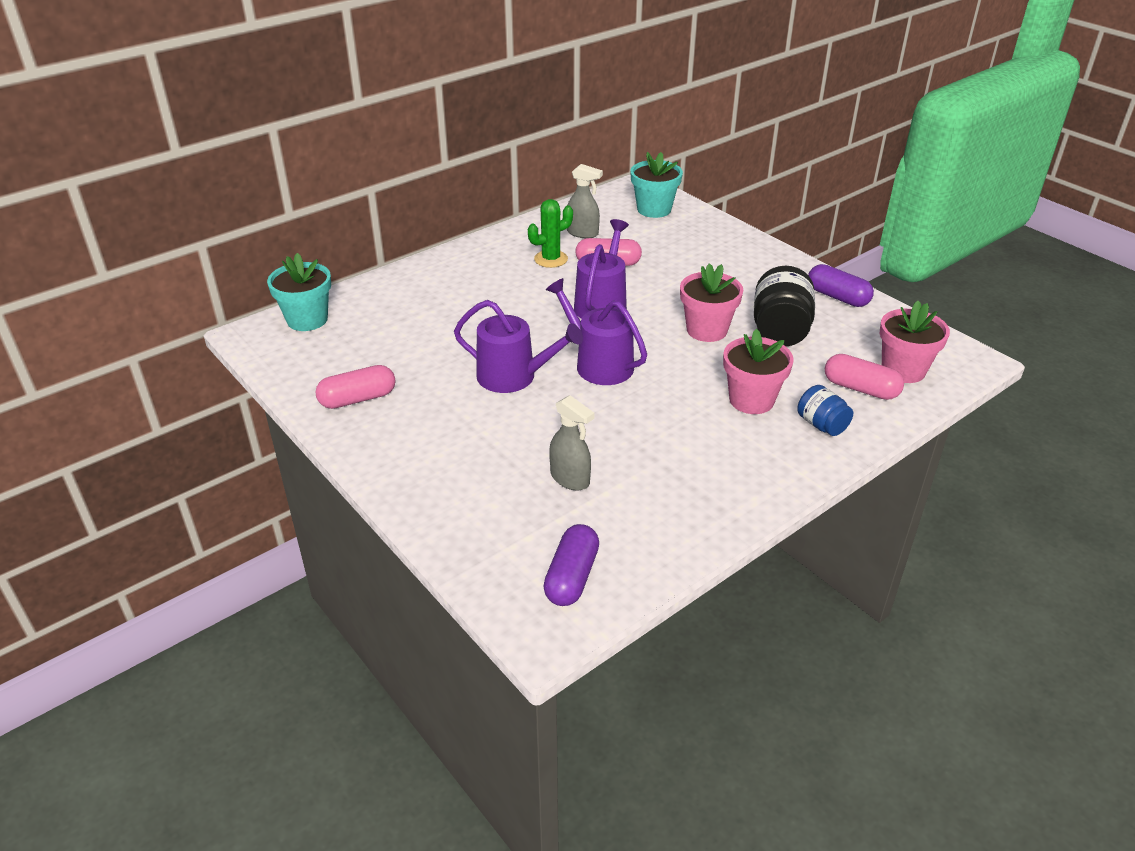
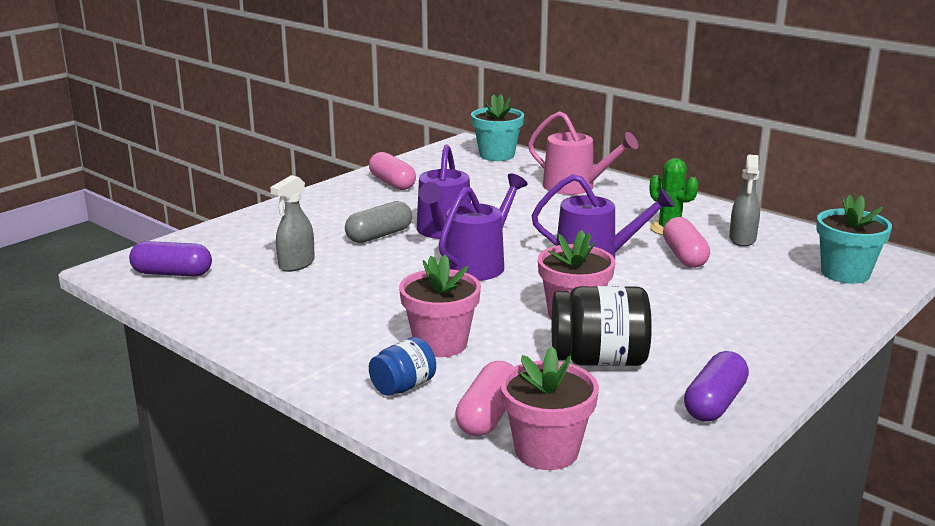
camera: 80 degrees right, 15 degrees down
(429, 287) = (575, 187): none -> pink watering can
(511, 418) = (379, 235): none -> grey capsule

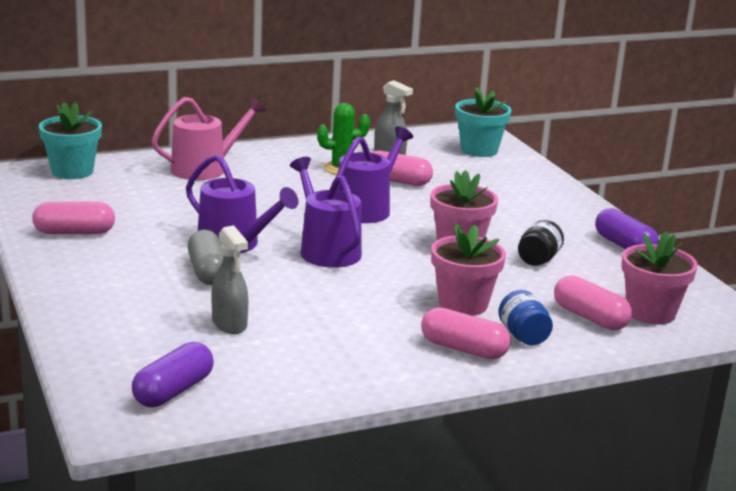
camera: 65 degrees left, 0 degrees up
(344, 363) = (463, 349): none -> pink capsule
(598, 360) = (538, 260): black jar -> black jar, size x0.57

